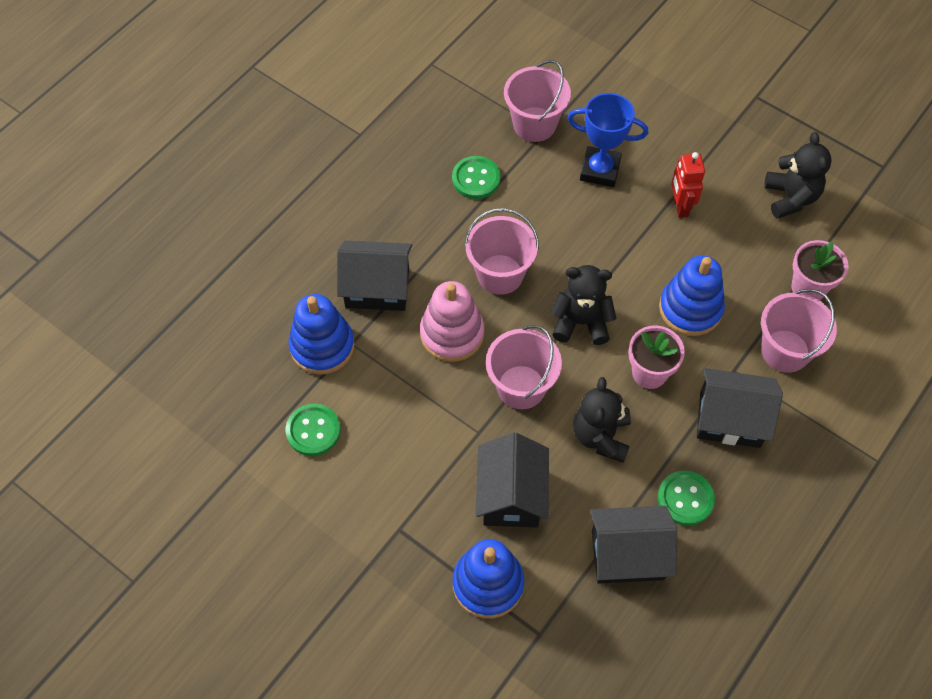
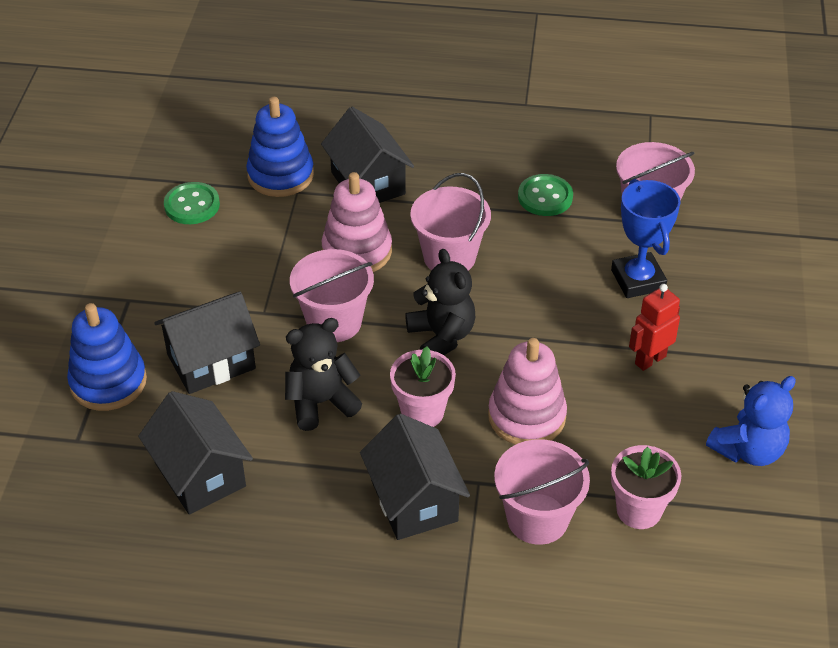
camera: 60 degrees right, 15 degrees down
(685, 499) = (293, 498): green button -> none
(690, 309) = (526, 416): blue stacking toy -> pink stacking toy
(790, 198) = (748, 450): black teddy bear -> blue teddy bear

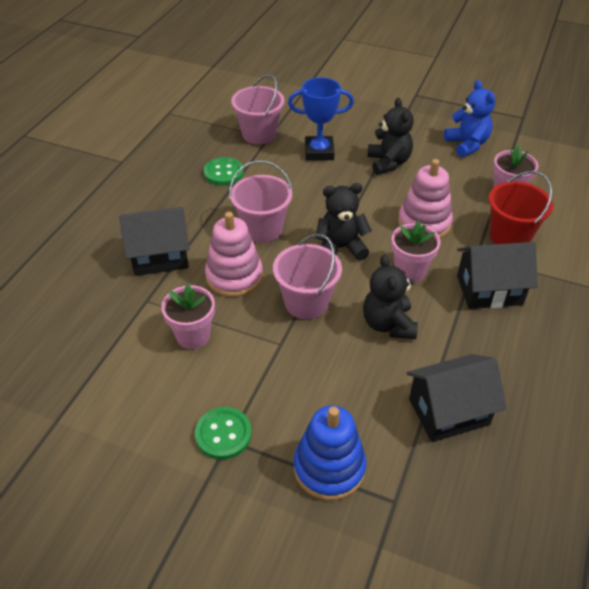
camera: 75 degrees left, 0 degrees up
(192, 205) = (125, 375): green button -> green button (223, 434)
(211, 361) = (326, 387): black house -> none
(256, 240) = (193, 336): none -> pink flower pot
(280, 175) = (120, 308): blue stacking toy -> none
(537, 519) = (510, 236): pink bucket -> red bucket
(650, 360) = (388, 163): red robot -> black teddy bear

